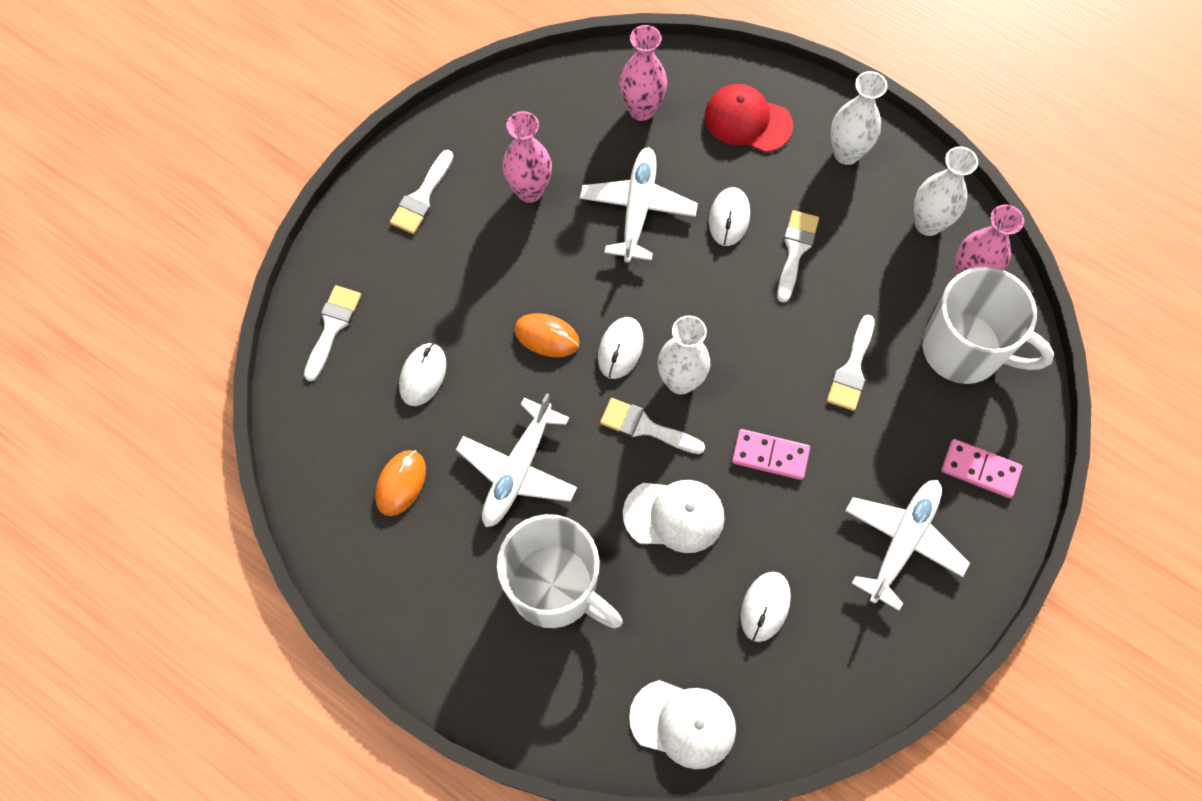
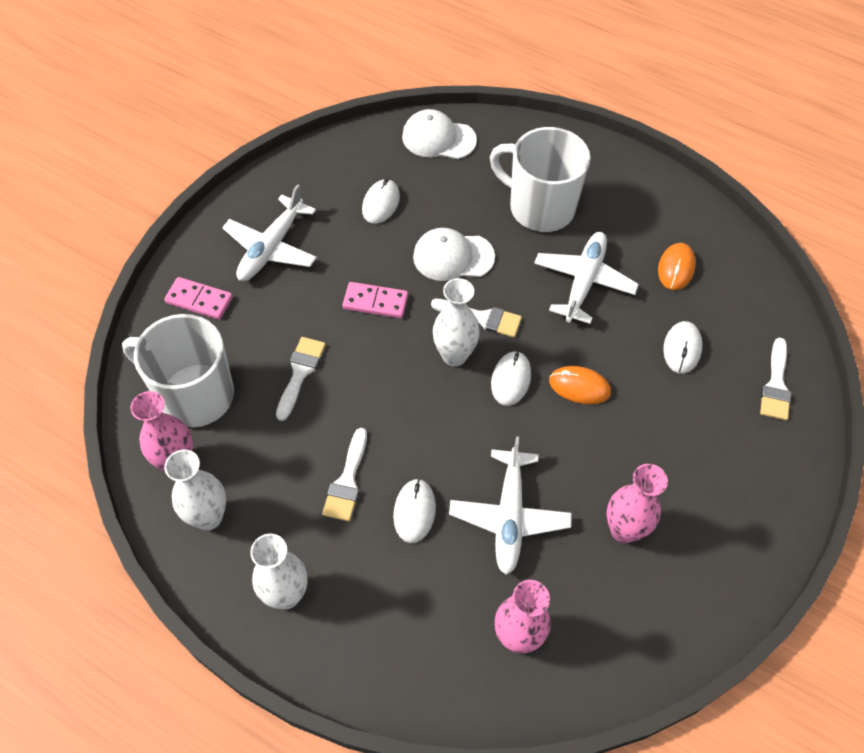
camera: 175 degrees right, 10 degrees down
(422, 197) = (733, 516): white brush -> none
(747, 120) = (396, 630): red cap -> none

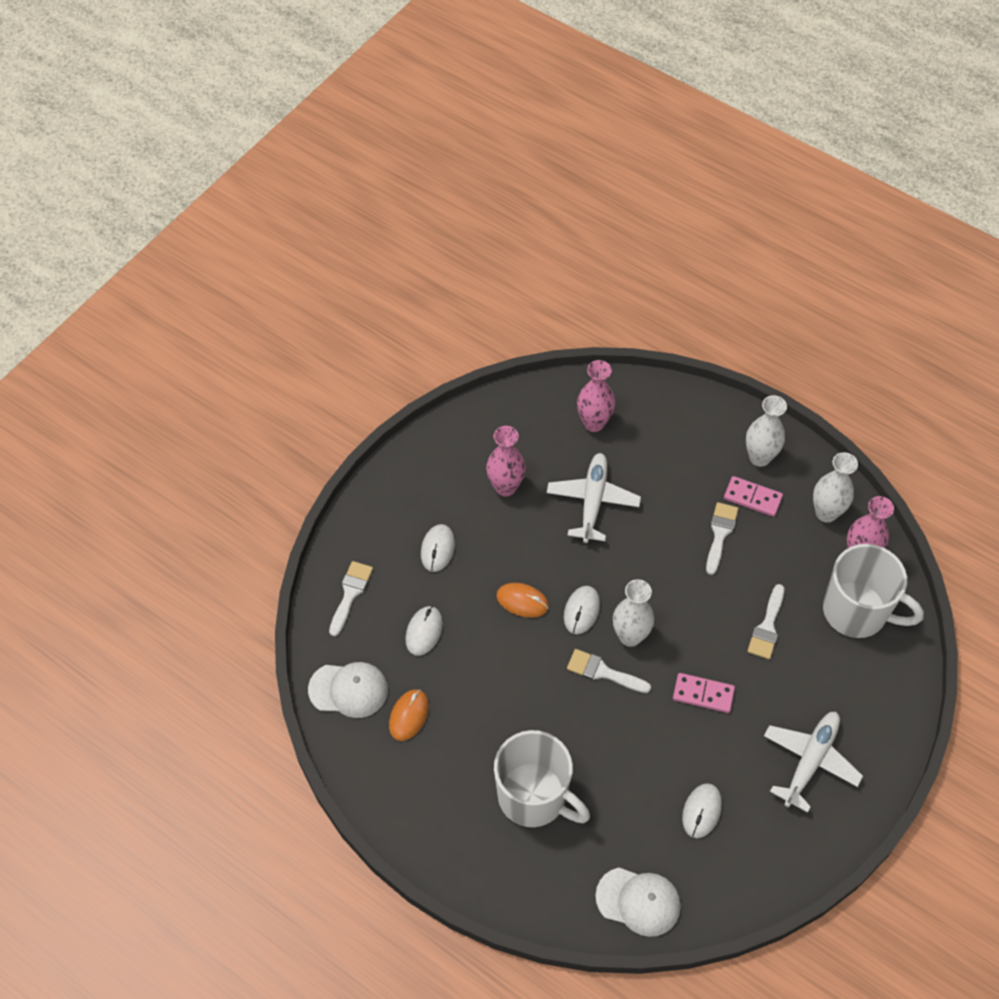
camera: 175 degrees left, 0 degrees up
(199, 300) = (871, 705): pink domino -> pink domino (752, 497)
(414, 511) = (666, 508): white mouse -> white mouse (437, 549)
(453, 257) = (627, 741): white cap -> white cap (348, 690)
(583, 282) = (502, 705): white plane -> none

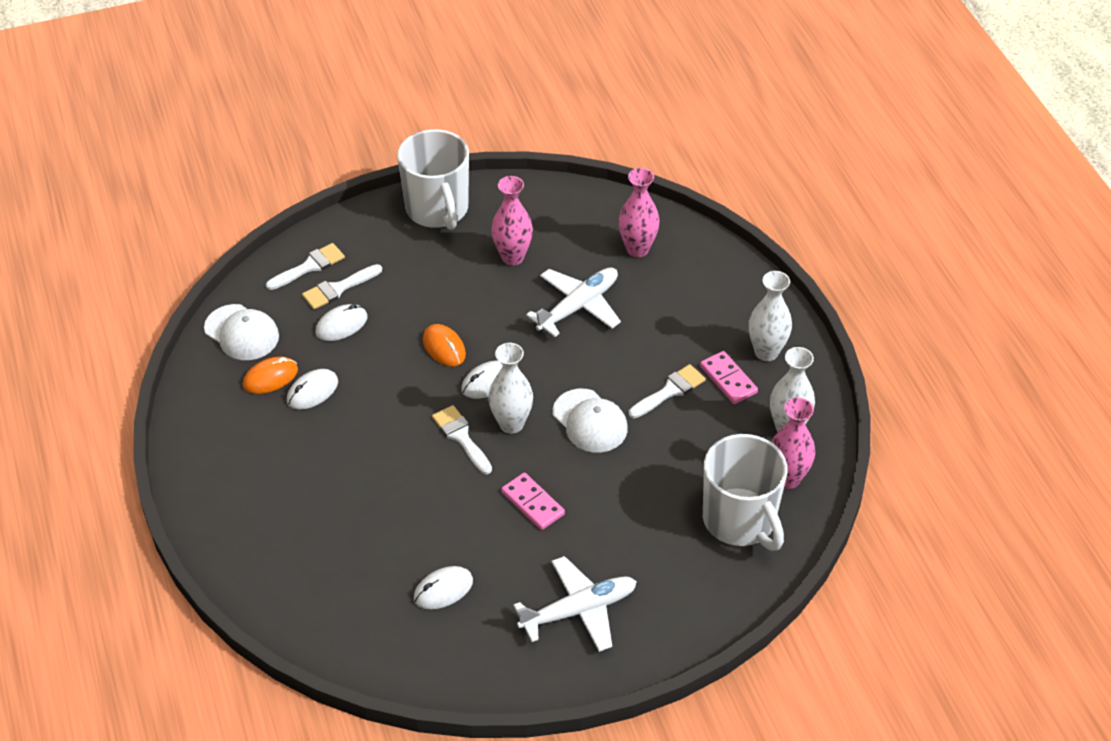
camera: 35 degrees right, 10 degrees down
(437, 549) = (411, 272): white mouse -> white mouse (312, 391)
(534, 797) = (313, 494): white mug -> white mug (438, 210)
(638, 901) = (323, 623): white cap -> white cap (590, 421)
(767, 627) = (642, 485): white brush -> white brush (338, 288)

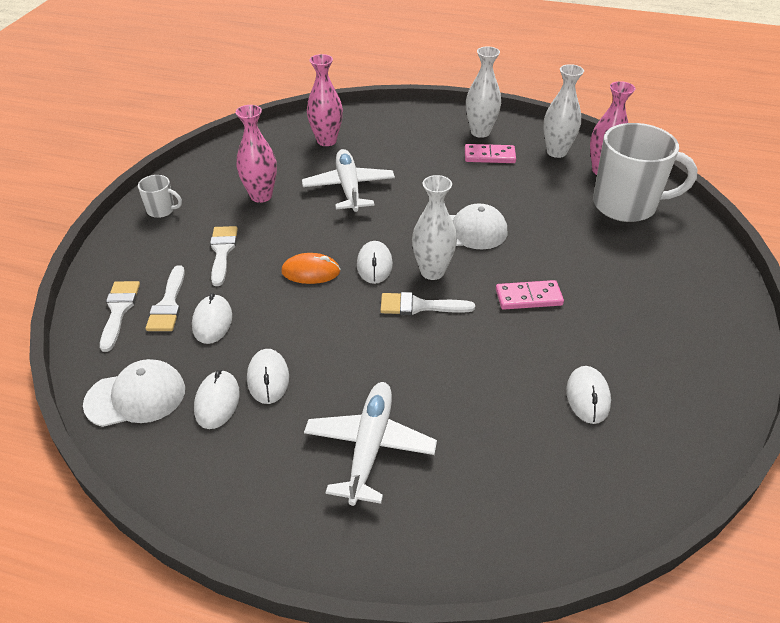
camera: 55 degrees left, 5 degrees down
(270, 377) = (217, 401): orange mouse -> white mouse
(438, 210) = (162, 210): white mug -> white mug, size x0.44
(578, 610) = (665, 322): white plane -> white plane (369, 447)
(670, 391) = (475, 183): white brush -> white brush (222, 251)

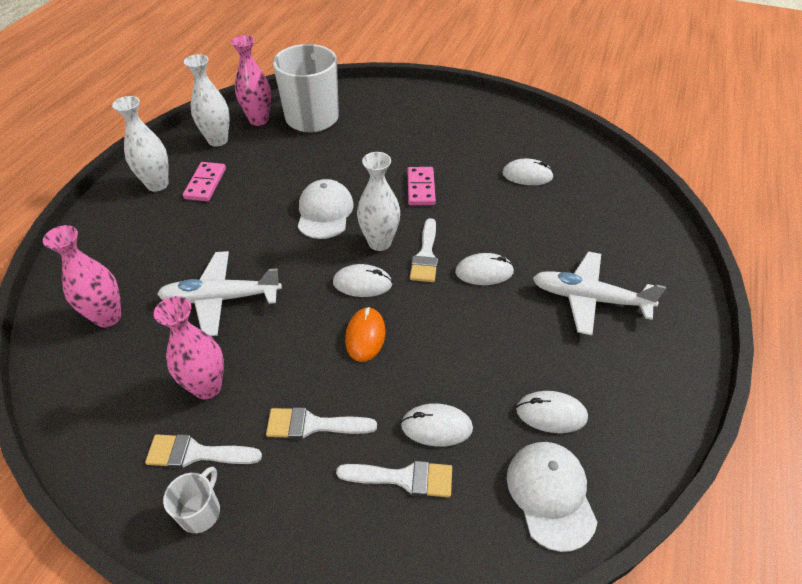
camera: 85 degrees left, 5 degrees up
(119, 310) = (410, 538): white brush -> white brush (196, 453)
(268, 378) = (518, 371): white mouse -> white mouse (484, 272)

